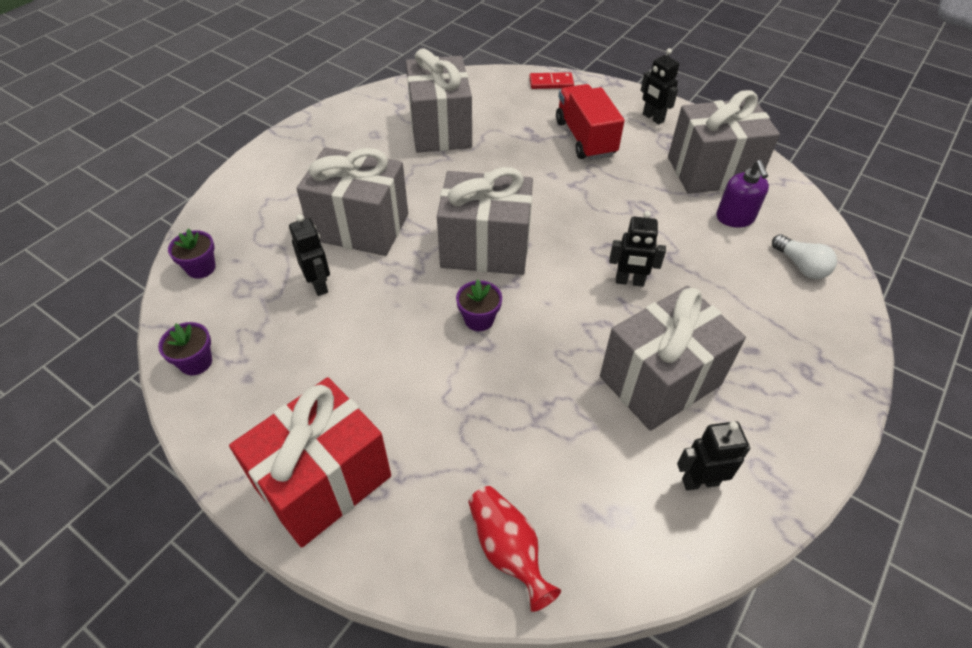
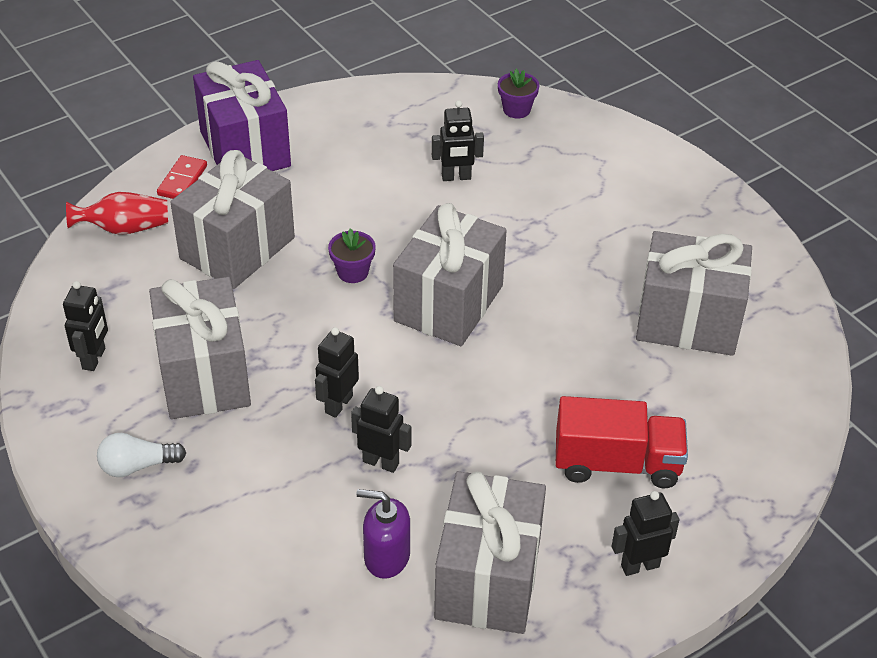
camera: 110 degrees right, 5 degrees down
(196, 362) = (402, 99): purple flower pot -> none
(323, 482) = (245, 149): red gift -> purple gift
(360, 227) = (527, 218): grey gift -> grey gift (237, 248)
(551, 83) = (772, 474): red domino -> red domino (182, 180)
(664, 242) = (381, 462): none -> black robot
(800, 266) = (273, 581): white light bulb -> white light bulb (137, 466)

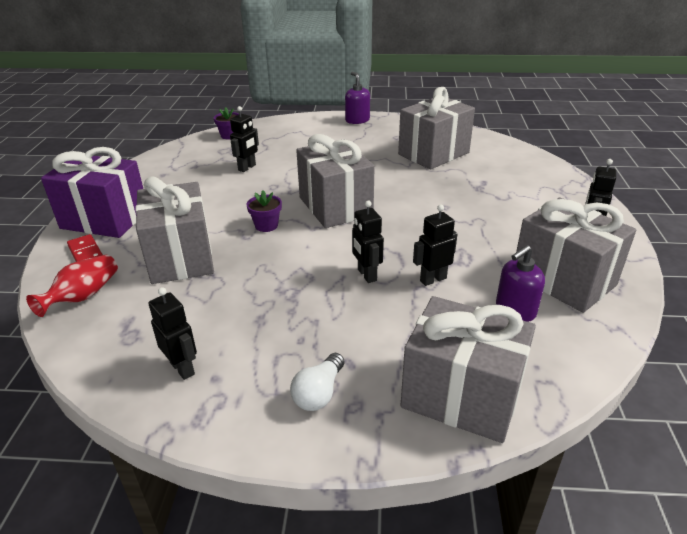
camera: 50 degrees left, 10 degrees down
(204, 375) = (272, 319): grey gift -> grey gift (461, 396)
(617, 463) = (510, 207): red truck -> none
(702, 193) = (357, 120): none -> purple soap dispenser

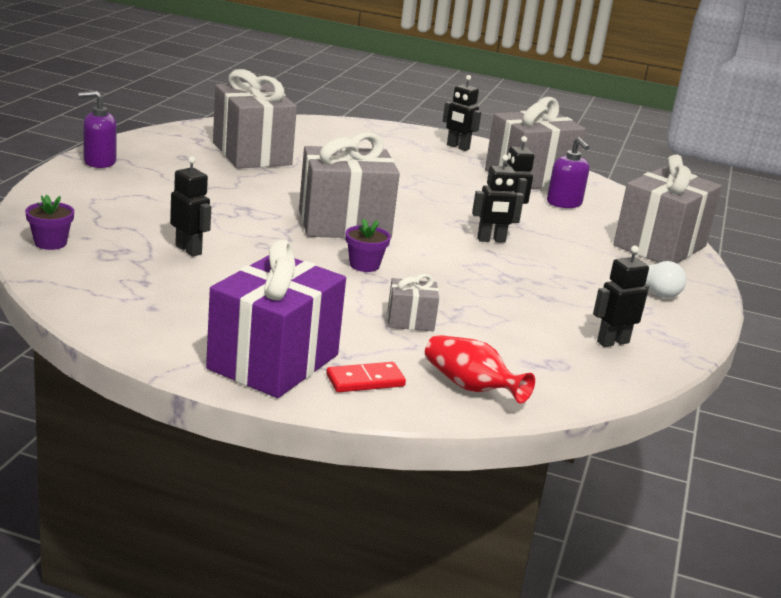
camera: 80 degrees left, 10 degrees down
(181, 257) = (410, 321): grey gift -> grey gift, size x0.46

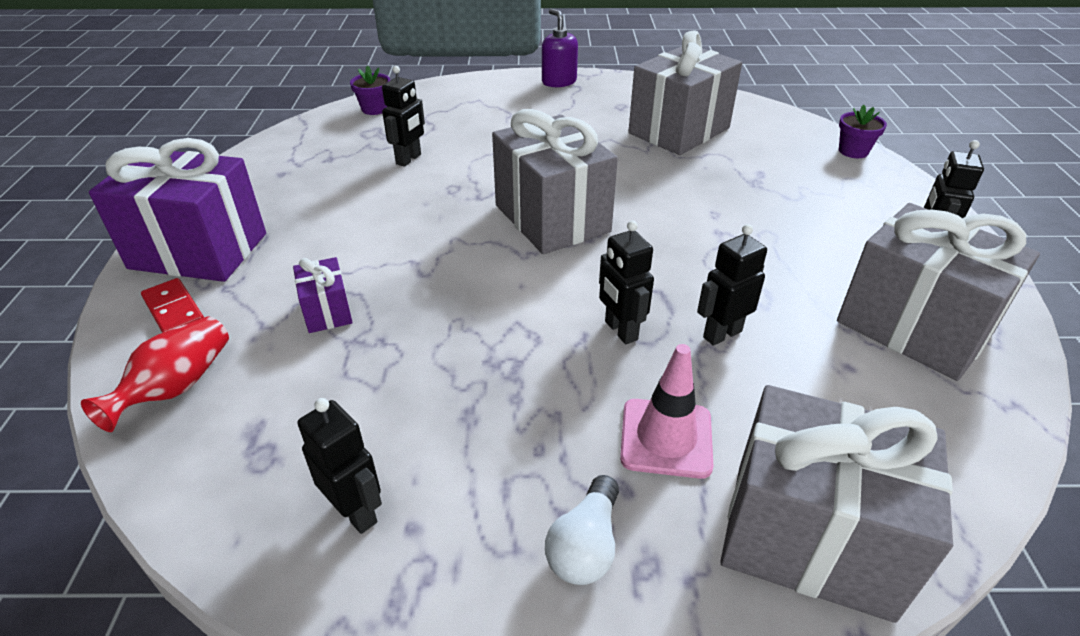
camera: 75 degrees right, 15 degrees up
(364, 265) = (453, 253): purple flower pot -> purple flower pot (853, 151)
(410, 321) = (327, 311): grey gift -> purple gift
(564, 203) = (856, 381): purple soap dispenser -> none
(587, 255) = (666, 438): none -> pink traffic cone

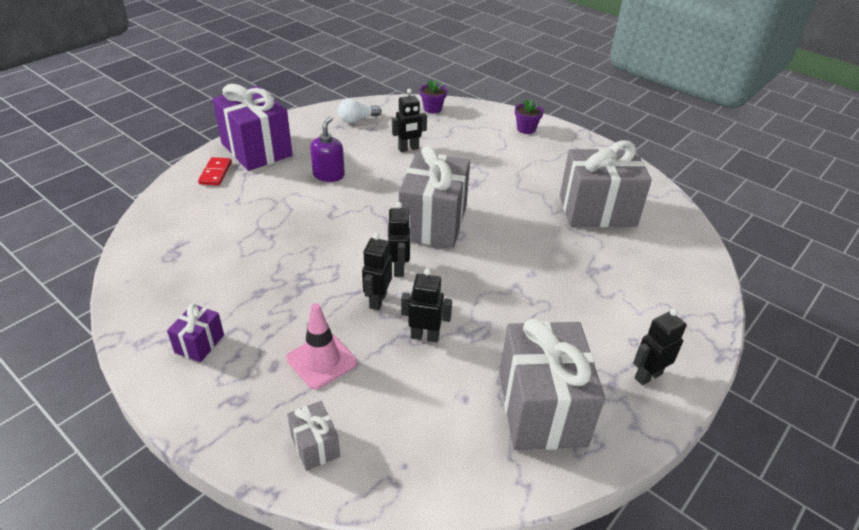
camera: 40 degrees right, 0 degrees up
(176, 387) = (178, 208): red vase -> none
(327, 311) = (268, 209): purple gift -> purple gift (199, 343)
(356, 512) = (172, 299): black robot -> black robot (399, 268)
(559, 82) = (568, 139): purple soap dispenser -> purple soap dispenser (329, 175)
(585, 546) = (227, 374): white light bulb -> white light bulb (357, 119)
(810, 538) = (315, 446): grey gift -> grey gift, size x0.46
(853, 151) = (706, 290): purple flower pot -> purple flower pot (526, 129)

